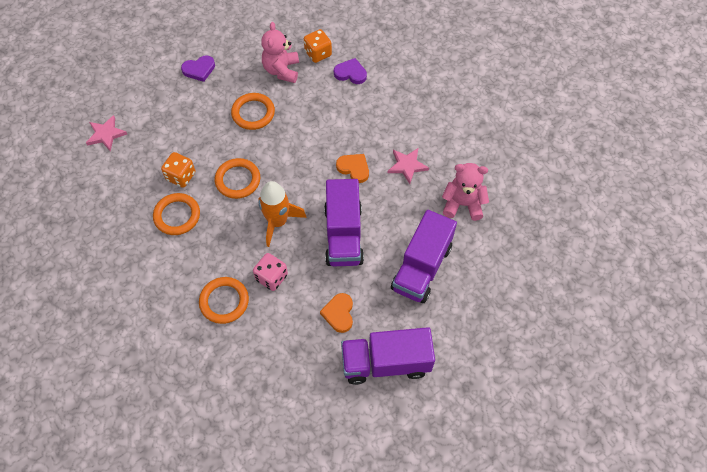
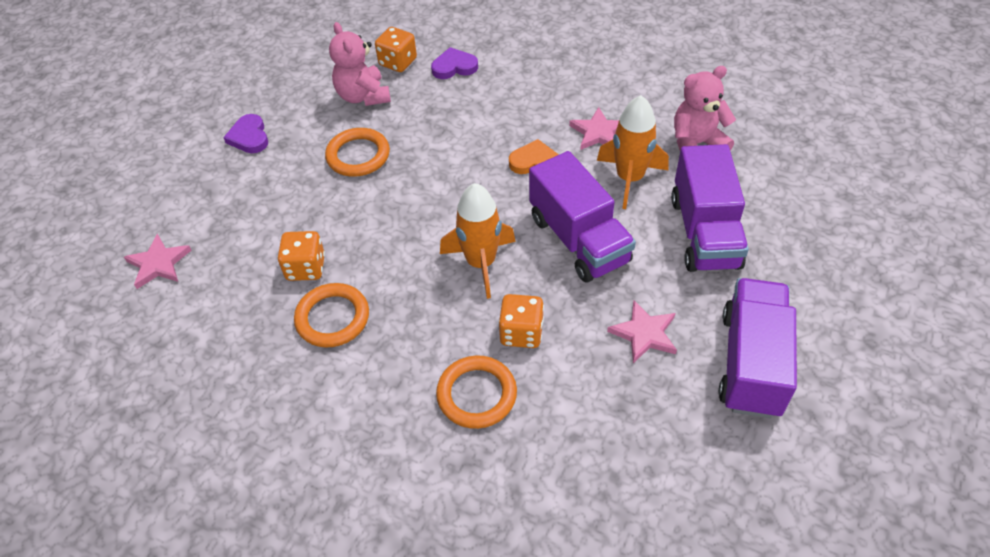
camera: 25 degrees left, 10 degrees down
(199, 69) = (249, 137): purple heart -> purple heart turned 120 degrees clockwise
(238, 180) = (390, 238): orange ring -> none
(271, 277) = (521, 333): pink dice -> orange dice
(339, 313) = (644, 334): orange heart -> pink star
(386, 363) = (751, 363): purple truck -> purple truck turned 135 degrees clockwise
(403, 208) = (629, 179): none -> orange rocket

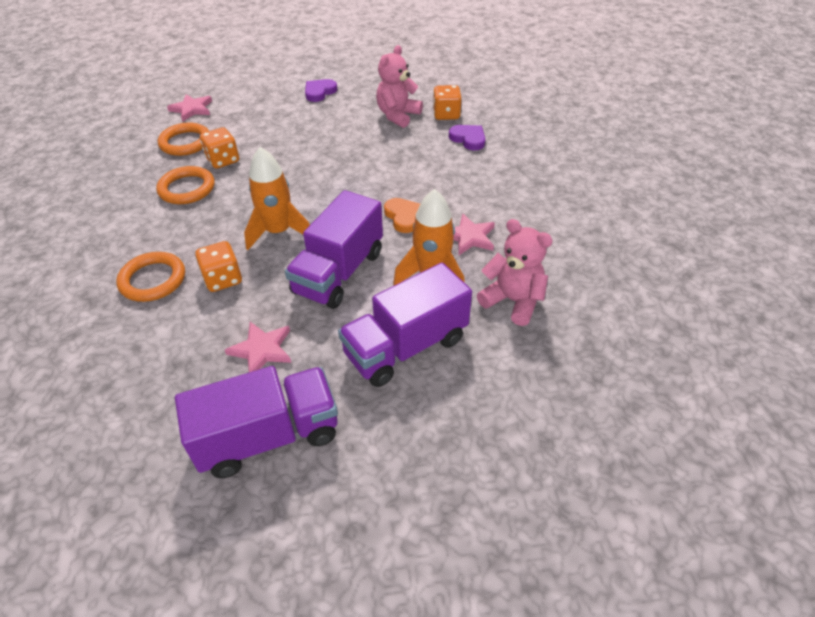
camera: 55 degrees right, 5 degrees down
(358, 155) = (339, 137): orange ring -> orange ring (185, 142)

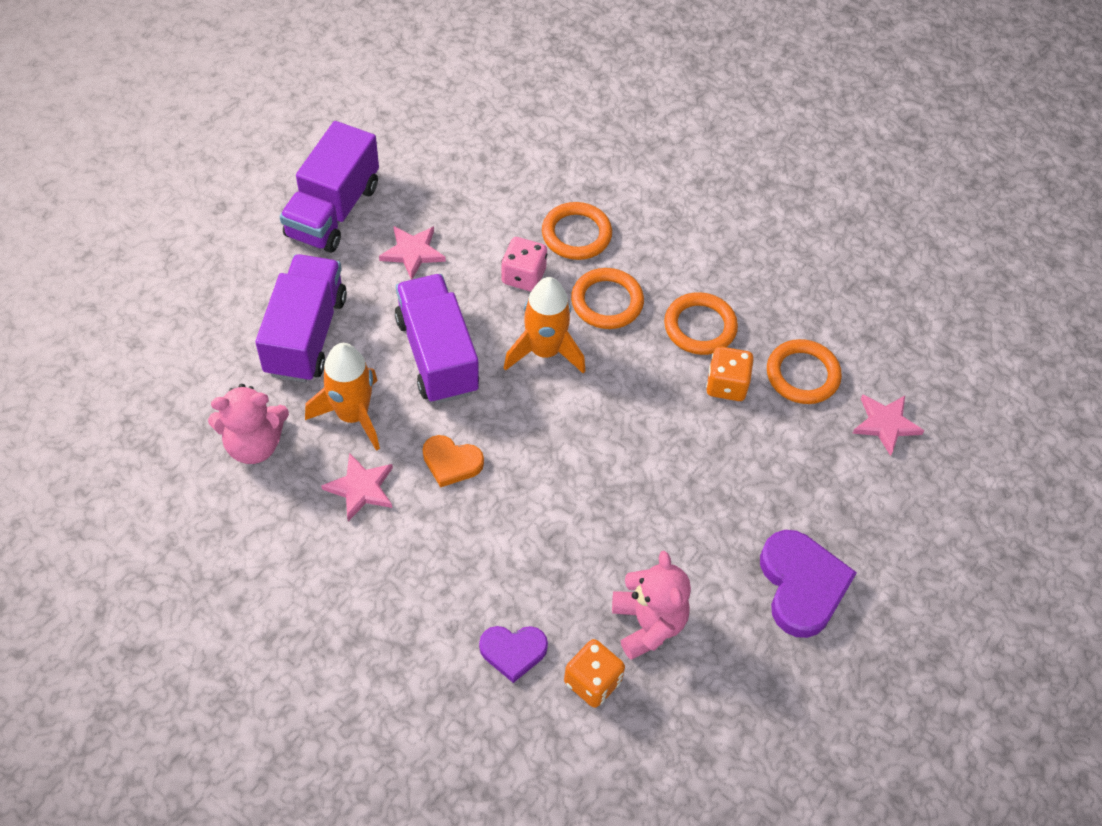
camera: 130 degrees right, 10 degrees up
(206, 232) = (607, 302): none -> orange ring
(223, 279) = (523, 276): orange dice -> pink dice
(319, 92) = (802, 585): purple heart -> purple heart, size x1.67

